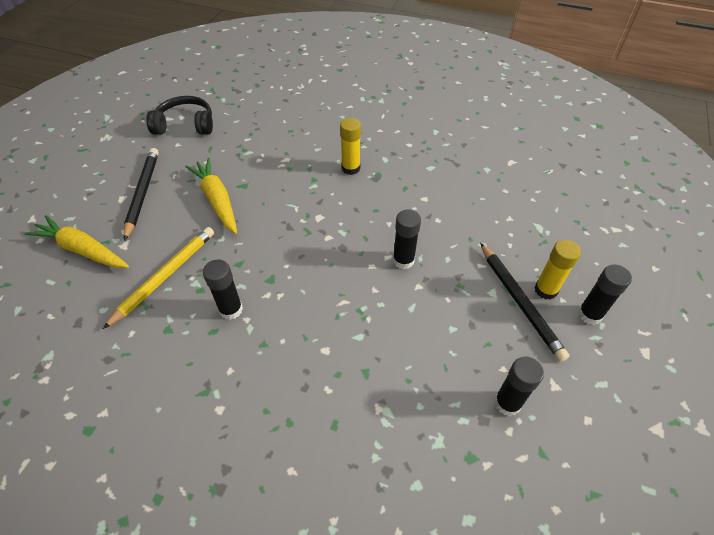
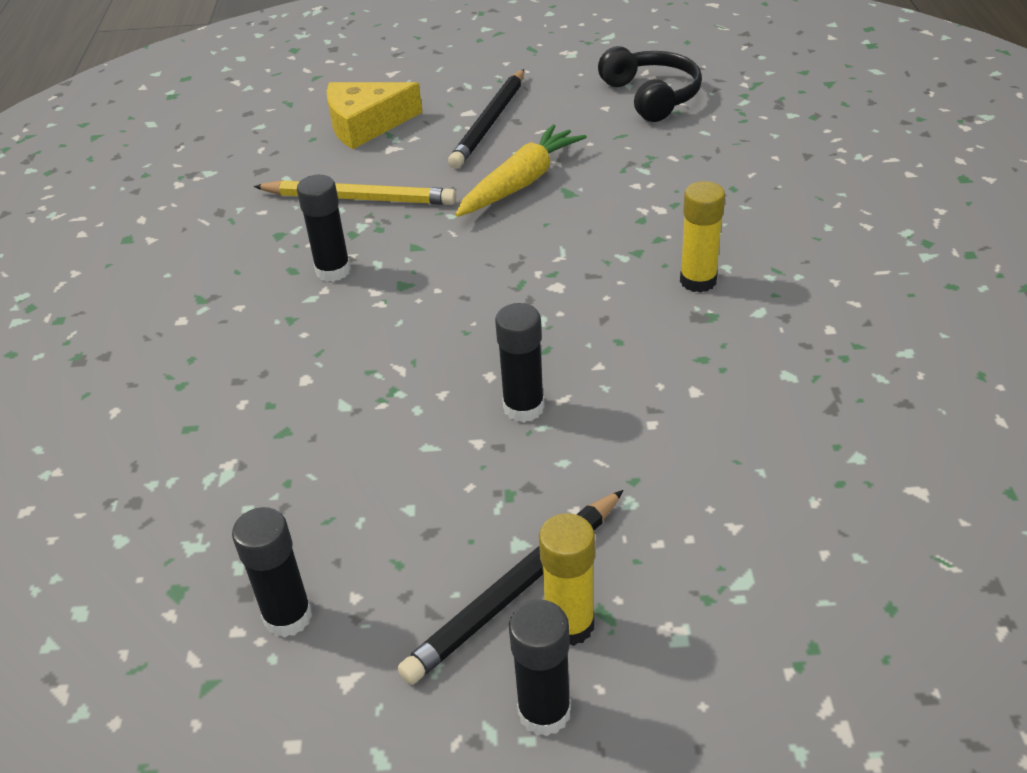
camera: 70 degrees right, 10 degrees down
(82, 250) = (366, 125): yellow carrot -> yellow cheese
(143, 193) = (489, 122): black pencil -> black pencil turned 135 degrees clockwise

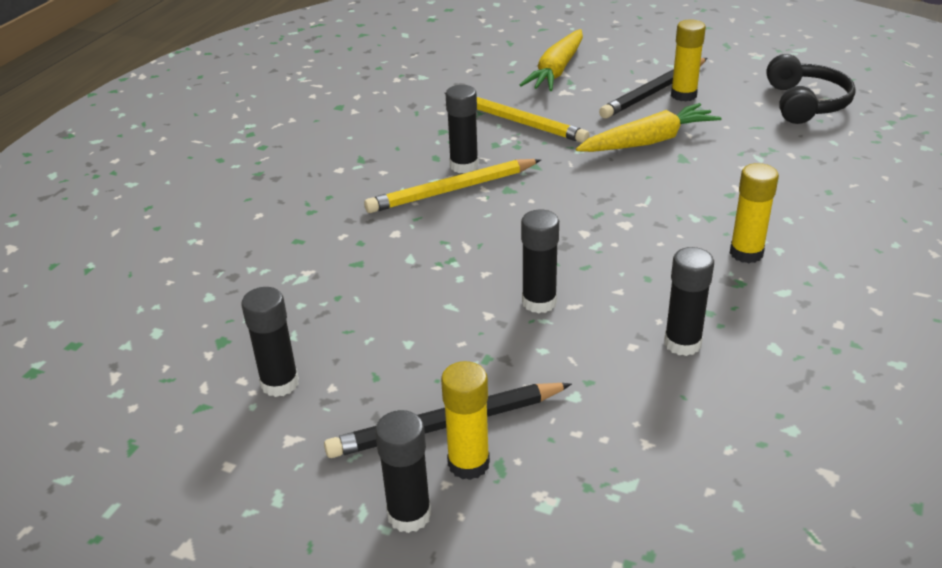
camera: 25 degrees right, 5 degrees down
(337, 305) = (451, 190): none -> yellow pencil
(366, 125) = (556, 71): yellow cheese -> yellow carrot
(523, 119) = (683, 95): none -> yellow glue stick
(699, 402) = (682, 343): none -> black glue stick

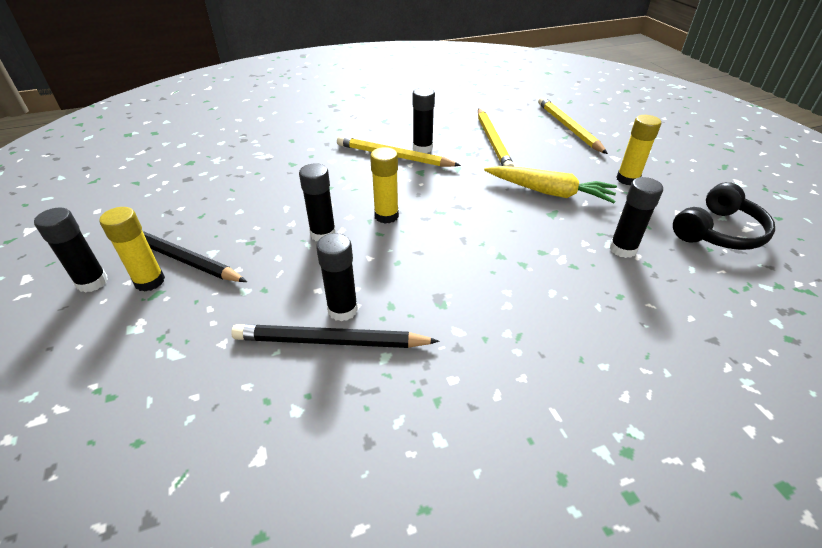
camera: 45 degrees right, 5 degrees up
(280, 383) = (170, 192): black glue stick -> black glue stick (622, 249)
(556, 71) = (568, 127): yellow carrot -> yellow pencil
(653, 91) = (610, 167): black pencil -> black pencil (330, 341)
(746, 253) = (481, 291): yellow glue stick -> yellow glue stick (386, 216)

